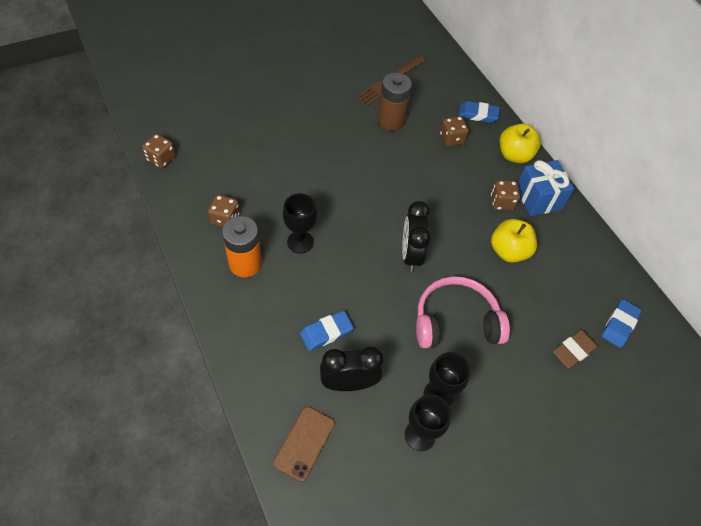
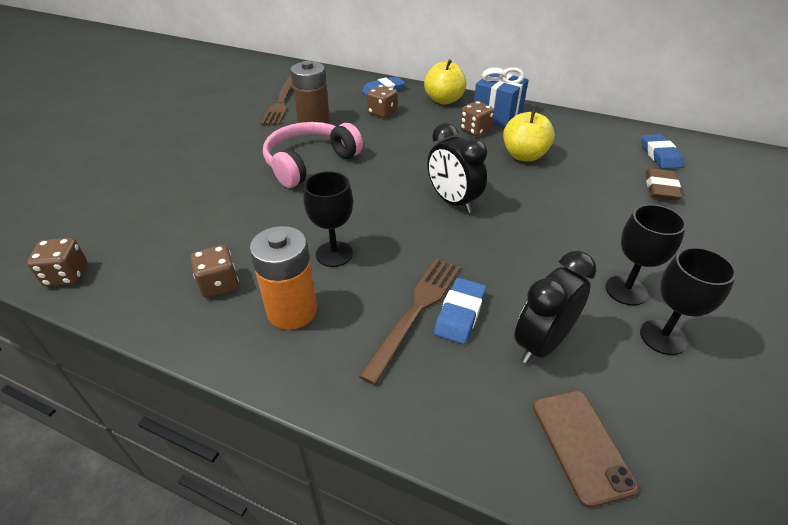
camera: 35 degrees left, 15 degrees down
(305, 313) = (416, 311): none -> brown fork
(456, 321) = (556, 225): pink headphones -> pink headphones (309, 162)

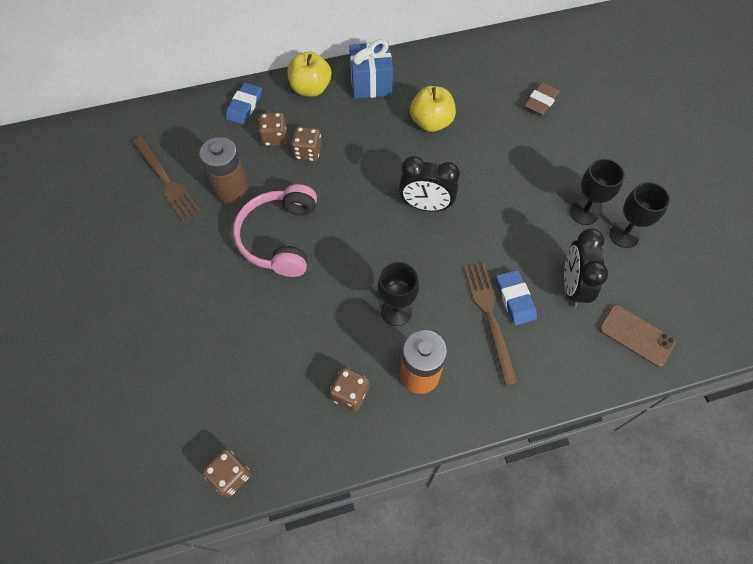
camera: 40 degrees left, 20 degrees up
(475, 130) = (371, 114): brown dice -> brown dice (308, 152)
(660, 155) = (517, 64): blue eraser -> none
(660, 188) = (541, 101): brown eraser -> brown eraser turned 60 degrees clockwise

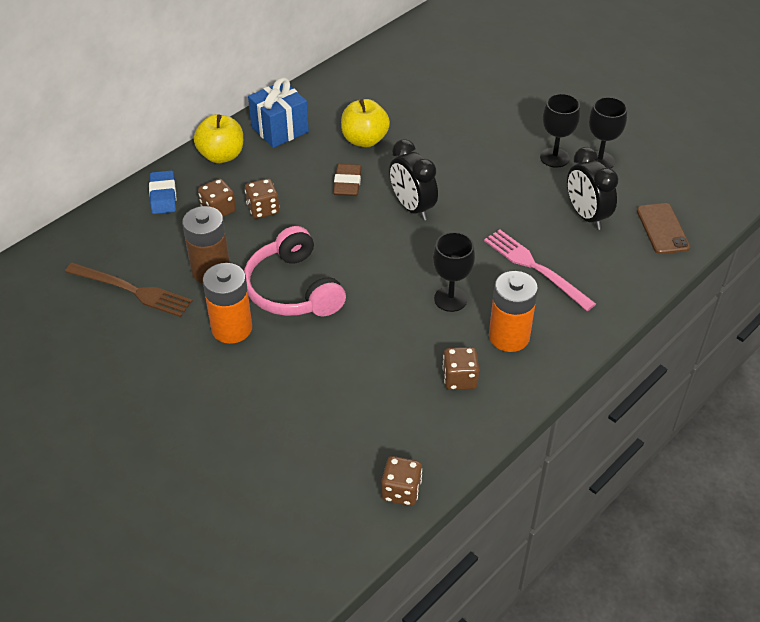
camera: 30 degrees left, 15 degrees down
(211, 251) = (232, 328): none -> orange battery
(425, 206) = (412, 207): black clock -> black clock turned 75 degrees clockwise
(490, 317) = (535, 268): brown fork -> pink fork
(515, 299) = (546, 245): blue eraser -> none
(541, 101) = (452, 86): brown eraser -> brown eraser (347, 183)
(636, 335) = (662, 229): brown phone -> brown phone turned 75 degrees clockwise

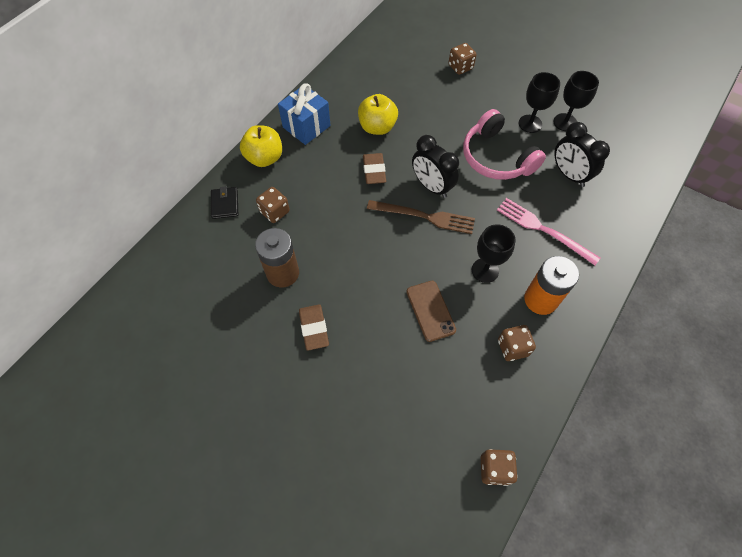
camera: 10 degrees left, 15 degrees up
(132, 290) = (220, 303): brown fork -> brown fork (424, 217)
(163, 195) = (225, 204): blue eraser -> black wallet
(232, 328) = (314, 328): orange battery -> brown eraser
(263, 209) = (311, 206): brown dice -> brown dice (460, 67)
(293, 289) = (355, 280): pink headphones -> pink headphones (496, 157)
(662, 229) = (630, 178): brown phone -> brown phone (430, 310)

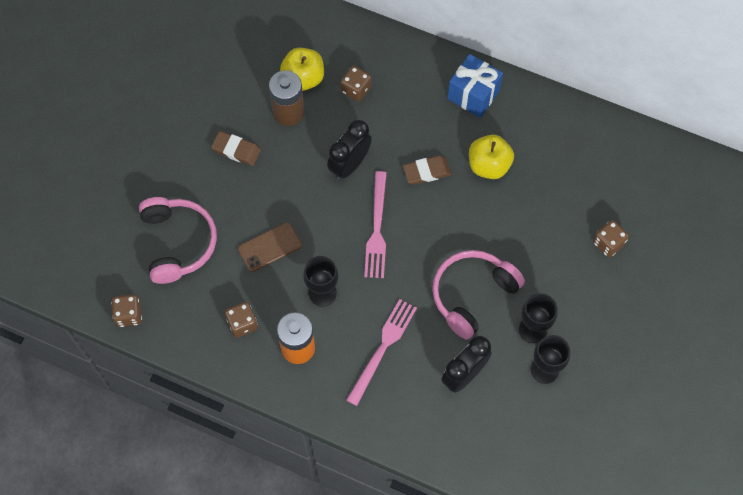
camera: 80 degrees right, 5 degrees up
(225, 204) = (356, 44): black wallet -> none
(264, 158) = (421, 65): yellow apple -> yellow apple (303, 78)
(314, 328) = (236, 150): brown eraser -> brown eraser turned 45 degrees clockwise
(413, 403) = (178, 243): none -> pink headphones
(424, 217) = (377, 229): brown fork -> pink fork
(431, 186) = (417, 231): black clock -> black clock (349, 165)

